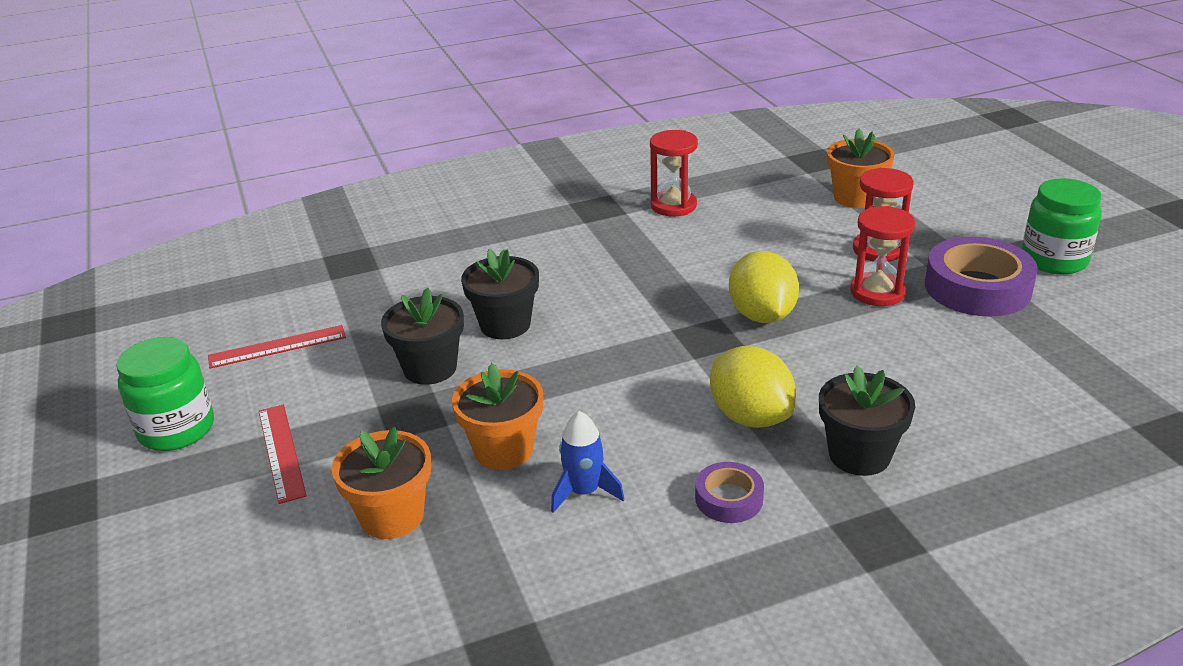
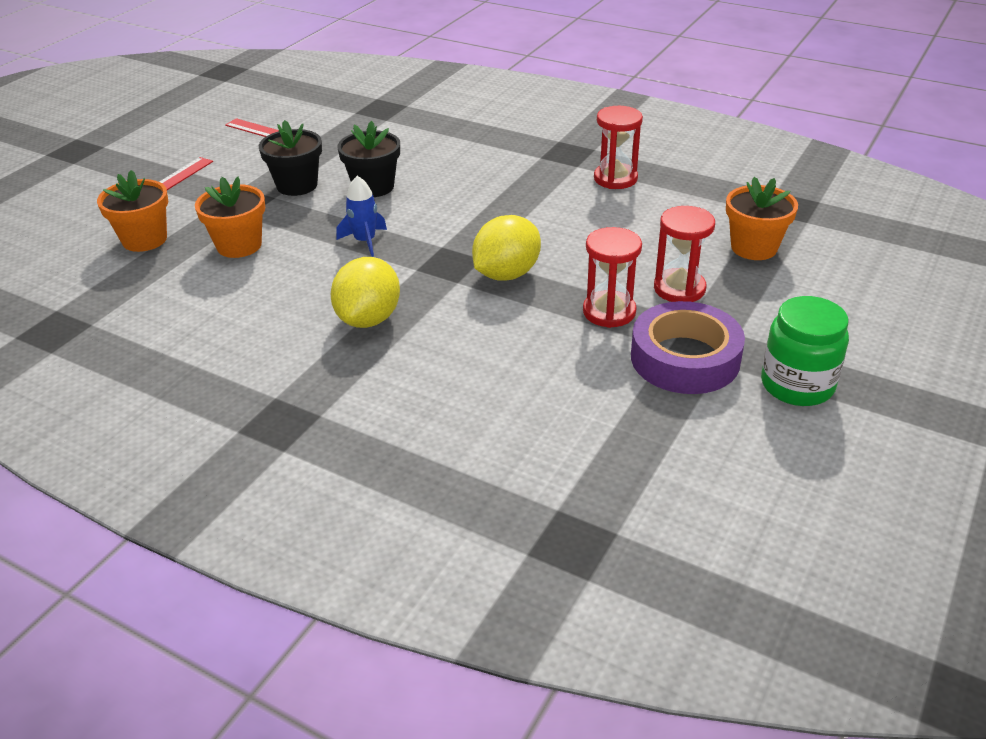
camera: 50 degrees right, 5 degrees up
(176, 429) = (162, 145): green jar -> none
(584, 492) = (223, 290): blue rocket -> blue rocket (365, 241)
(729, 499) = (266, 346): purple tape -> none
(859, 455) = (370, 381): black flower pot -> none

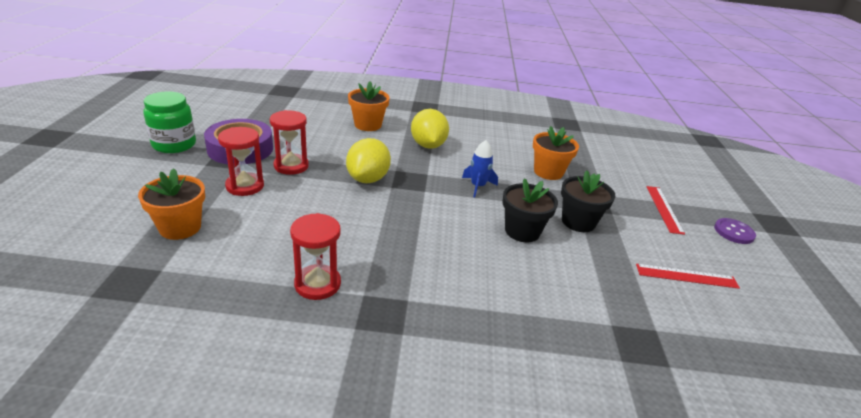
camera: 150 degrees right, 5 degrees down
(141, 151) = (733, 232): none -> purple button
(144, 239) = (604, 167): orange flower pot -> orange flower pot (368, 125)

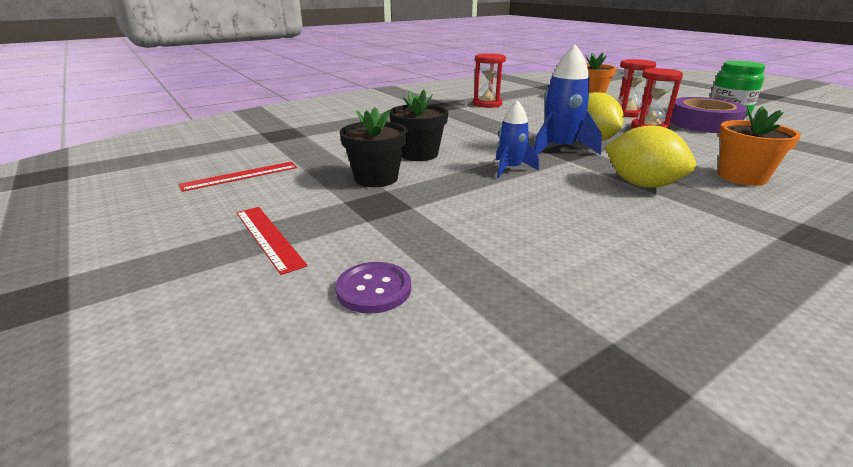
camera: 145 degrees right, 5 degrees down
(410, 184) = (559, 149): none -> blue rocket
(548, 172) = (472, 218): orange flower pot -> none
(733, 232) = (146, 247): purple button -> purple button (374, 289)

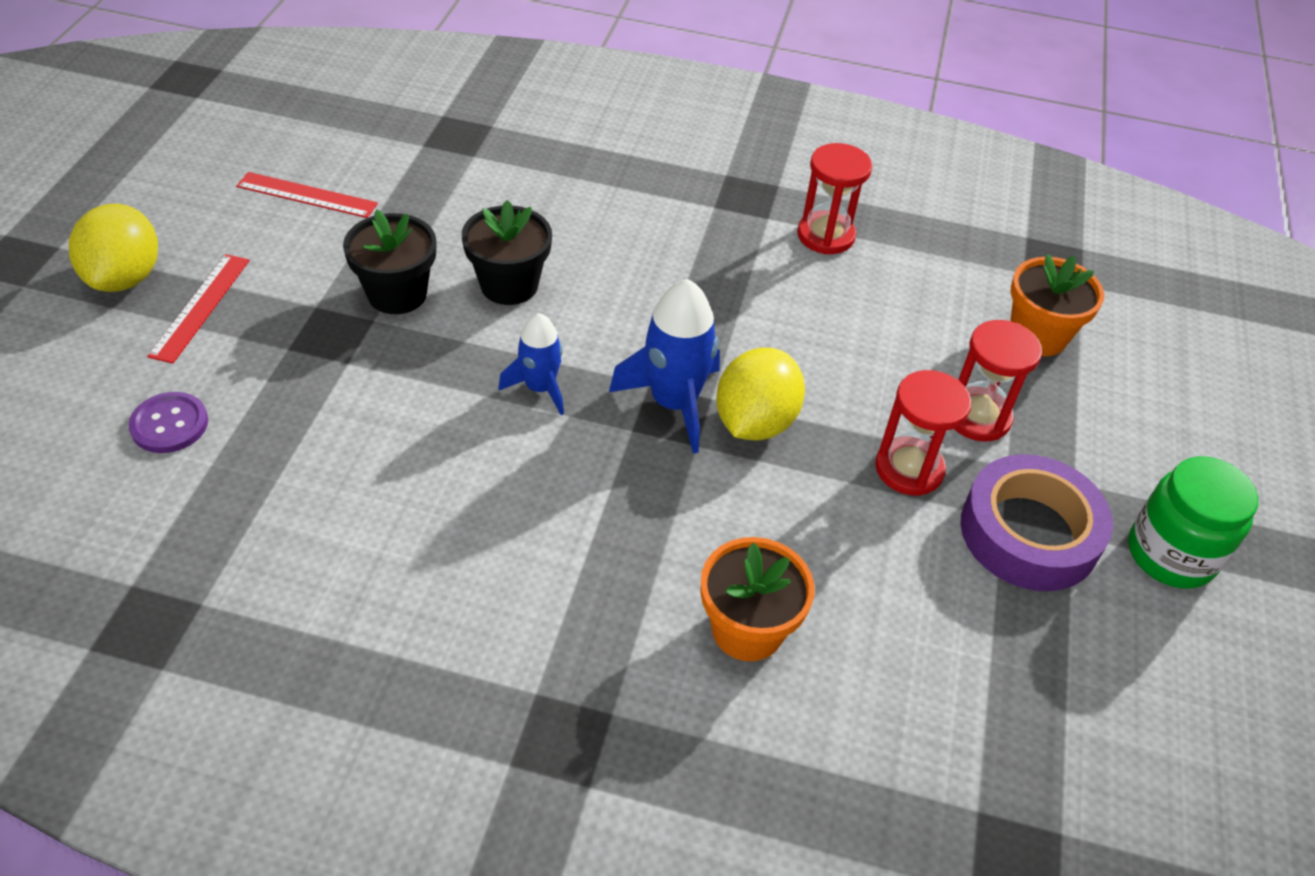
camera: 45 degrees right, 20 degrees up
(641, 184) = (605, 529): yellow lemon -> yellow lemon (125, 277)

